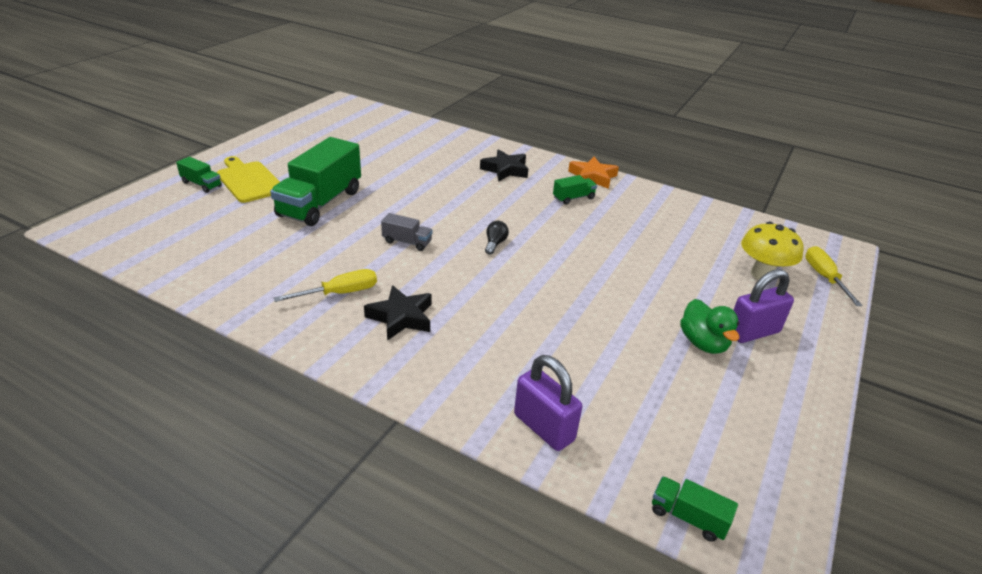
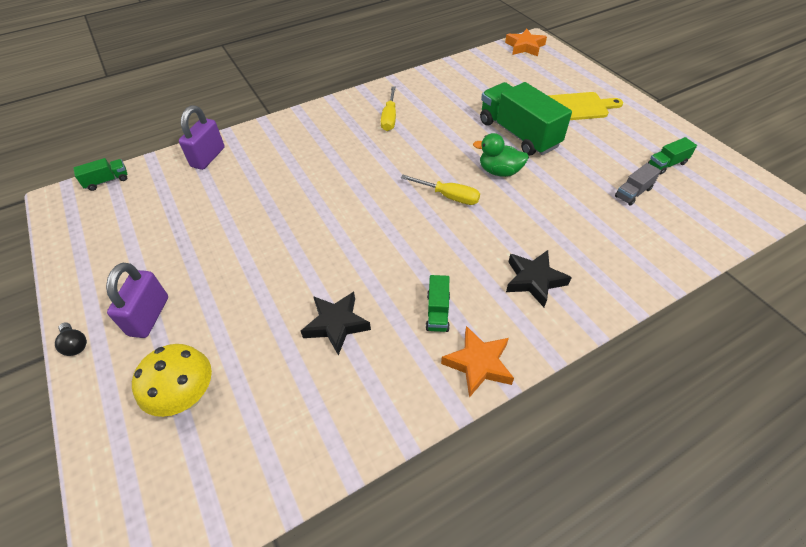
camera: 125 degrees right, 15 degrees up
(97, 231) = (525, 47): none -> orange star
(201, 184) = (577, 86): green truck -> green truck (667, 164)
(401, 317) = (344, 135): black star -> black star (336, 324)
(407, 242) = (430, 162): grey truck -> grey truck (633, 193)
(495, 244) = (393, 210): black light bulb -> black light bulb (75, 344)
(544, 427) = (208, 157): purple padlock -> purple padlock turned 60 degrees counterclockwise
(703, 343) = (176, 272): green duck -> green duck (499, 171)
(824, 277) = (125, 465): yellow screwdriver -> yellow screwdriver (449, 196)

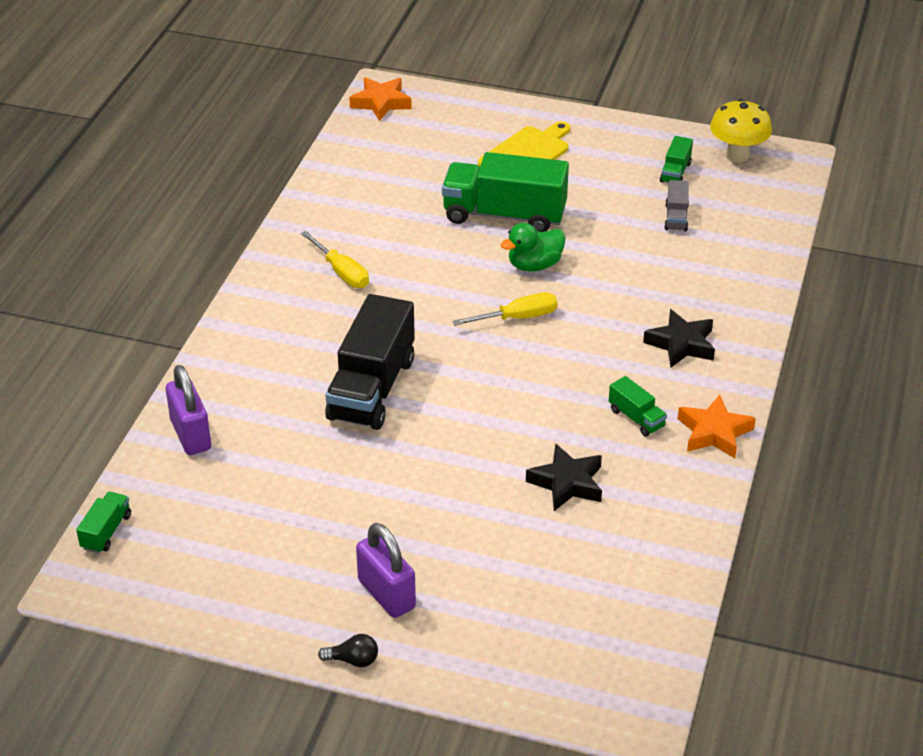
camera: 45 degrees left, 10 degrees down
(188, 397) = (522, 613): yellow mushroom -> yellow mushroom (737, 155)
(317, 188) = (372, 389): none -> black truck

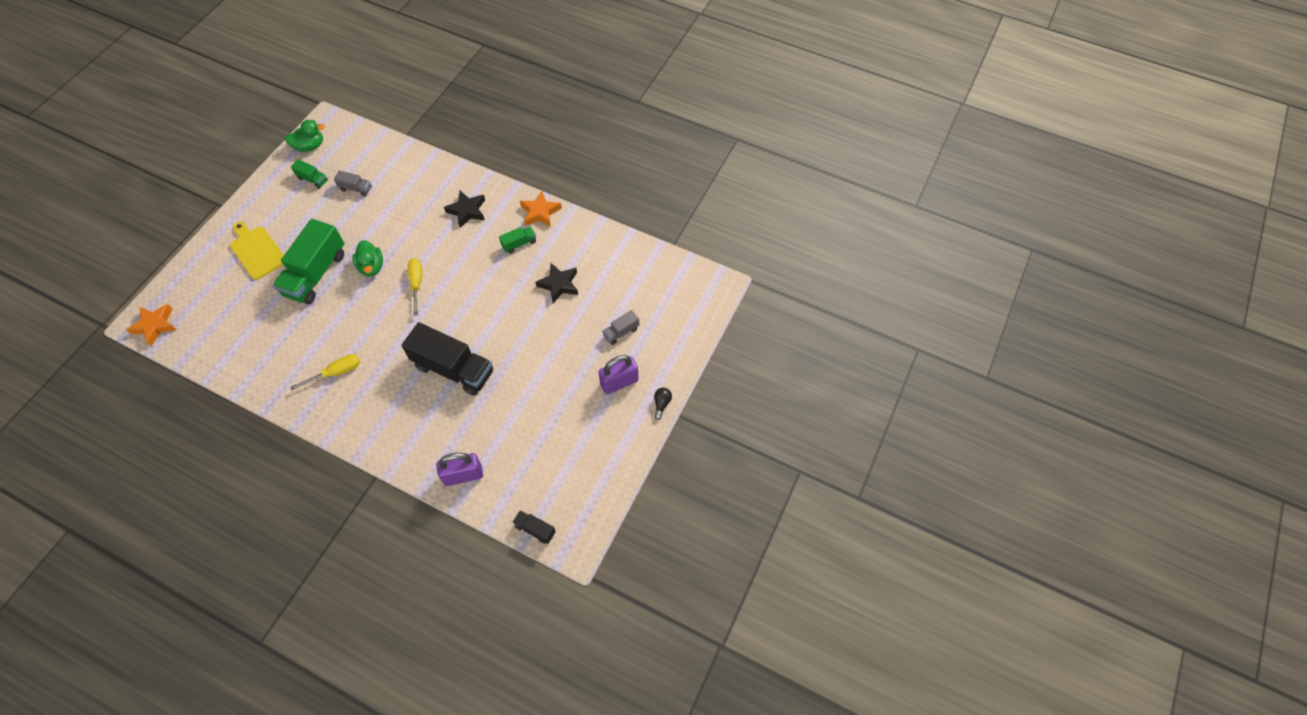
camera: 80 degrees left, 20 degrees up
(106, 532) = (535, 529): green truck -> black truck
(490, 581) = (621, 332): none -> grey truck
(737, 155) = (310, 146): yellow mushroom -> green duck

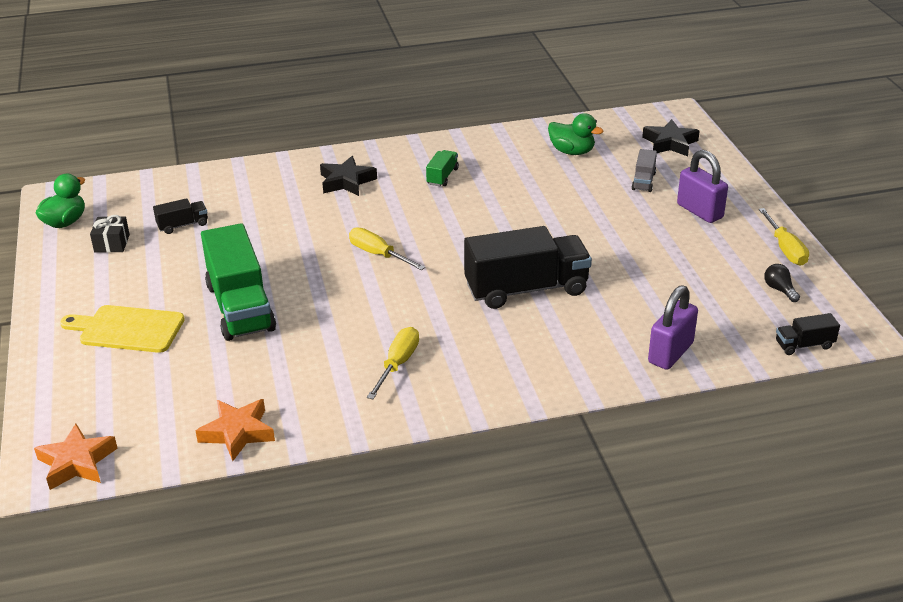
camera: 40 degrees left, 25 degrees down
(313, 179) = (112, 243): green truck -> black gift
(356, 189) = (183, 225): grey truck -> black truck
(371, 267) = (302, 269): green duck -> green duck (572, 152)
(540, 212) = (427, 148): orange star -> orange star (237, 433)
(559, 285) = (531, 182): black star -> black star (670, 143)
(619, 382) = (699, 211): purple padlock -> purple padlock turned 60 degrees counterclockwise
(625, 452) = (785, 249): none -> yellow screwdriver
(661, 404) = (760, 204): black light bulb -> black light bulb (779, 290)

